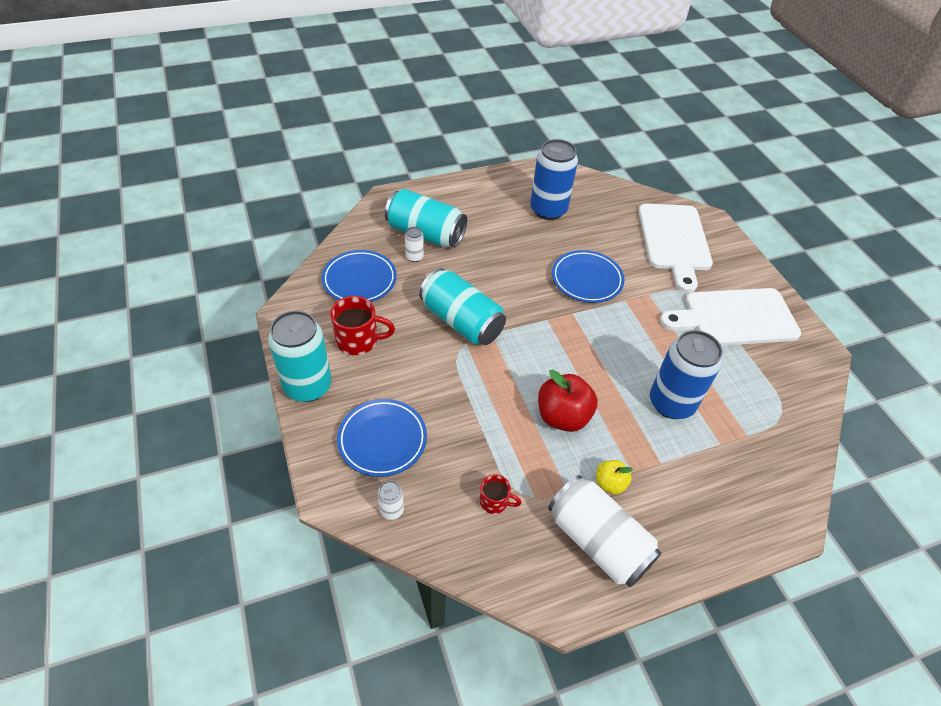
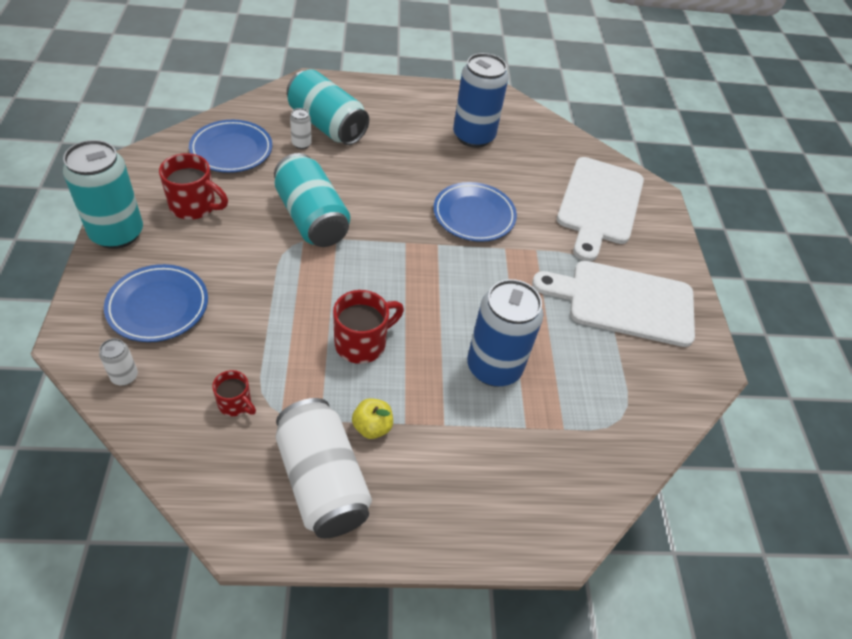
camera: 15 degrees right, 0 degrees up
(562, 416) = (362, 343): red apple -> red mug

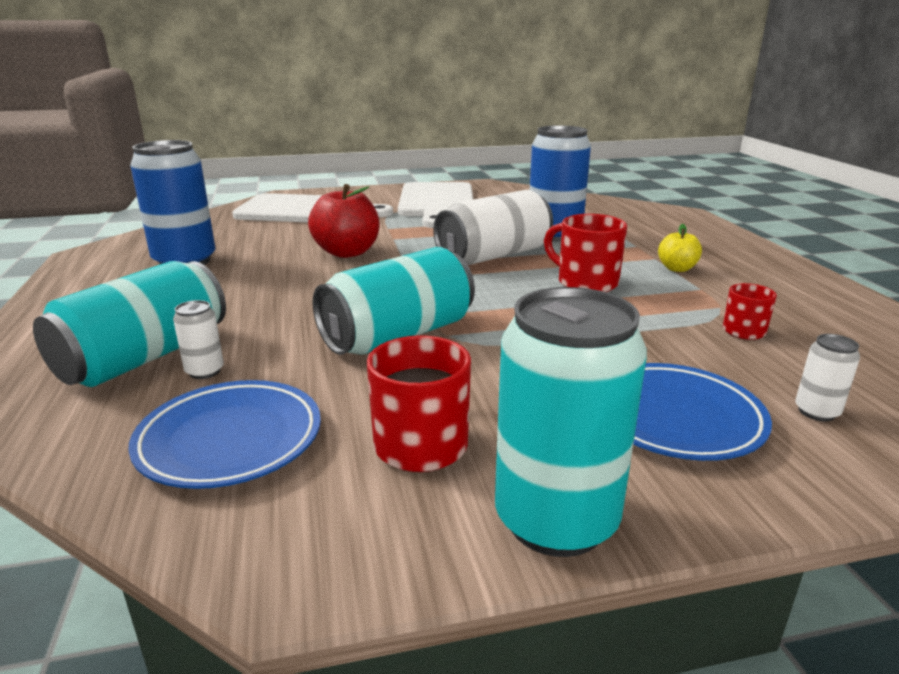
camera: 95 degrees left, 25 degrees down
(322, 481) = (759, 280): white can -> white can (494, 256)
(474, 215) = (347, 252): blue plate -> red apple

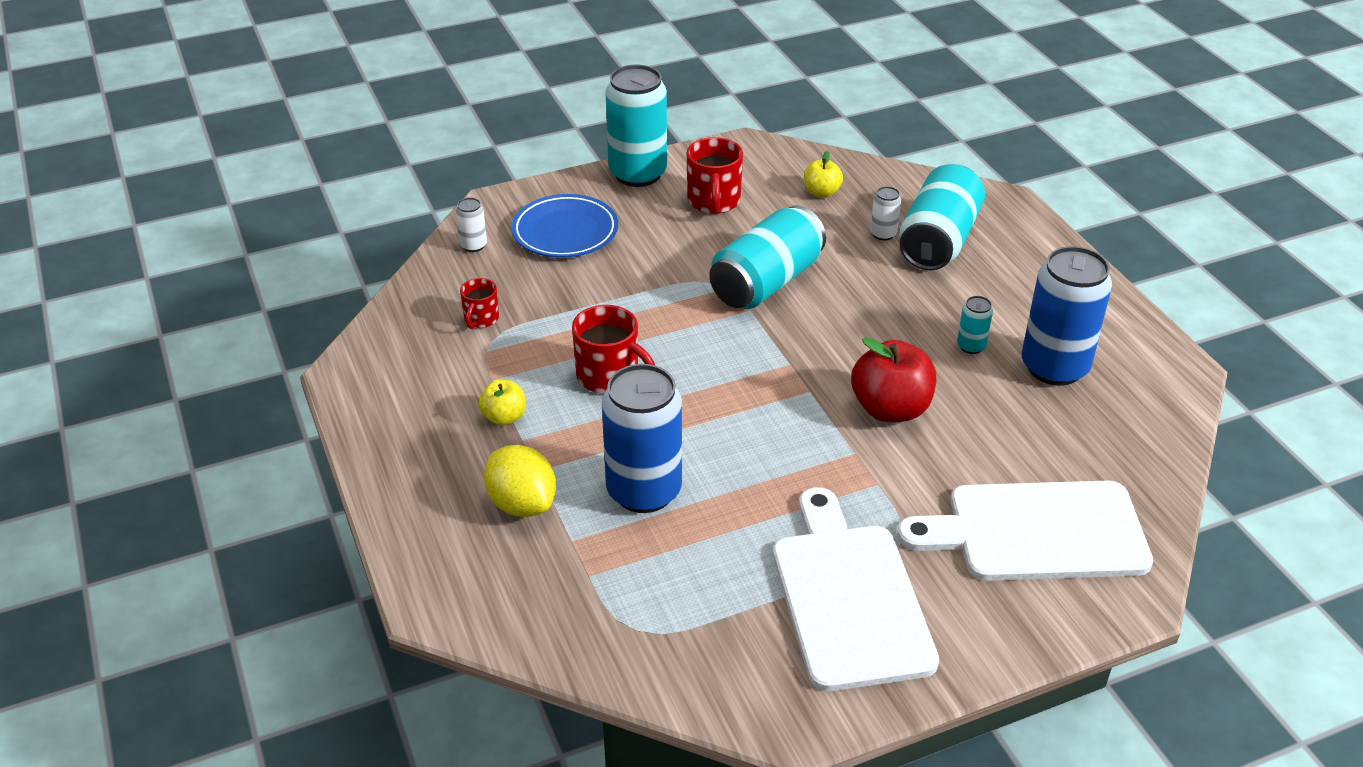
camera: 170 degrees right, 15 degrees up
(230, 440) = (821, 192): blue plate -> yellow apple
(236, 276) = (971, 346): none -> turquoise can
(494, 256) = (715, 422): white can -> none
(642, 235) = (522, 504): none -> yellow lemon

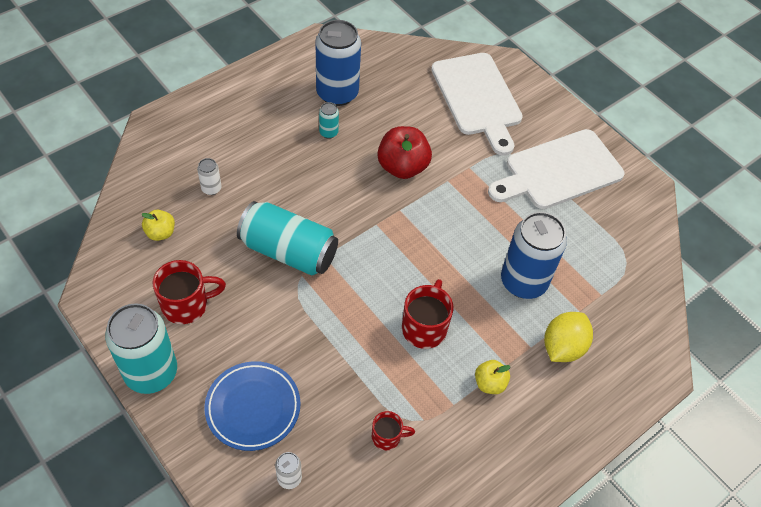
camera: 110 degrees left, 15 degrees up
(938, 241) = (213, 156): turquoise can -> none

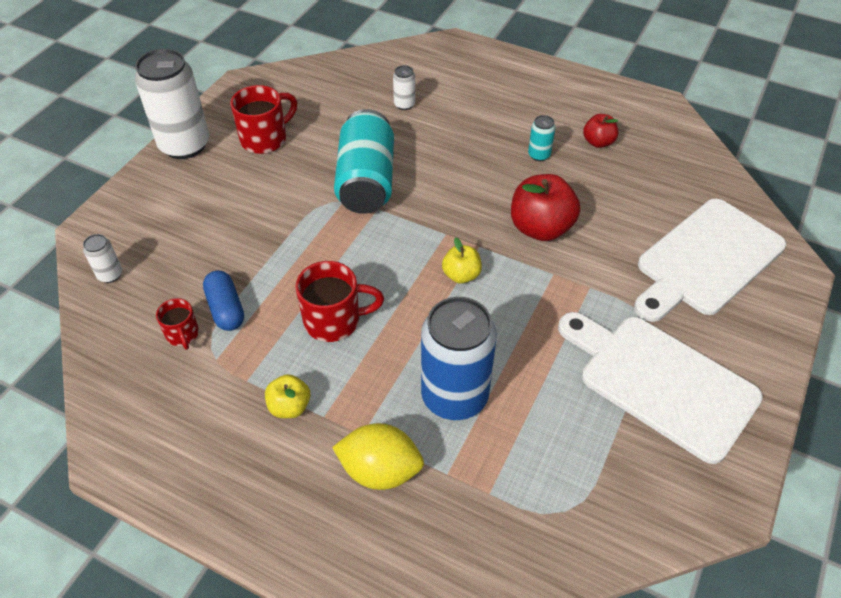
camera: 70 degrees right, 5 degrees down
(151, 372) = (184, 145): turquoise can -> white can
(160, 233) = (333, 94): yellow apple -> yellow apple (461, 275)
(186, 305) = (265, 139): red mug -> red mug turned 90 degrees counterclockwise
(253, 408) = (176, 222): blue plate -> none
(337, 93) = (598, 142): blue can -> red apple
(376, 397) = (226, 309): none -> blue capsule

